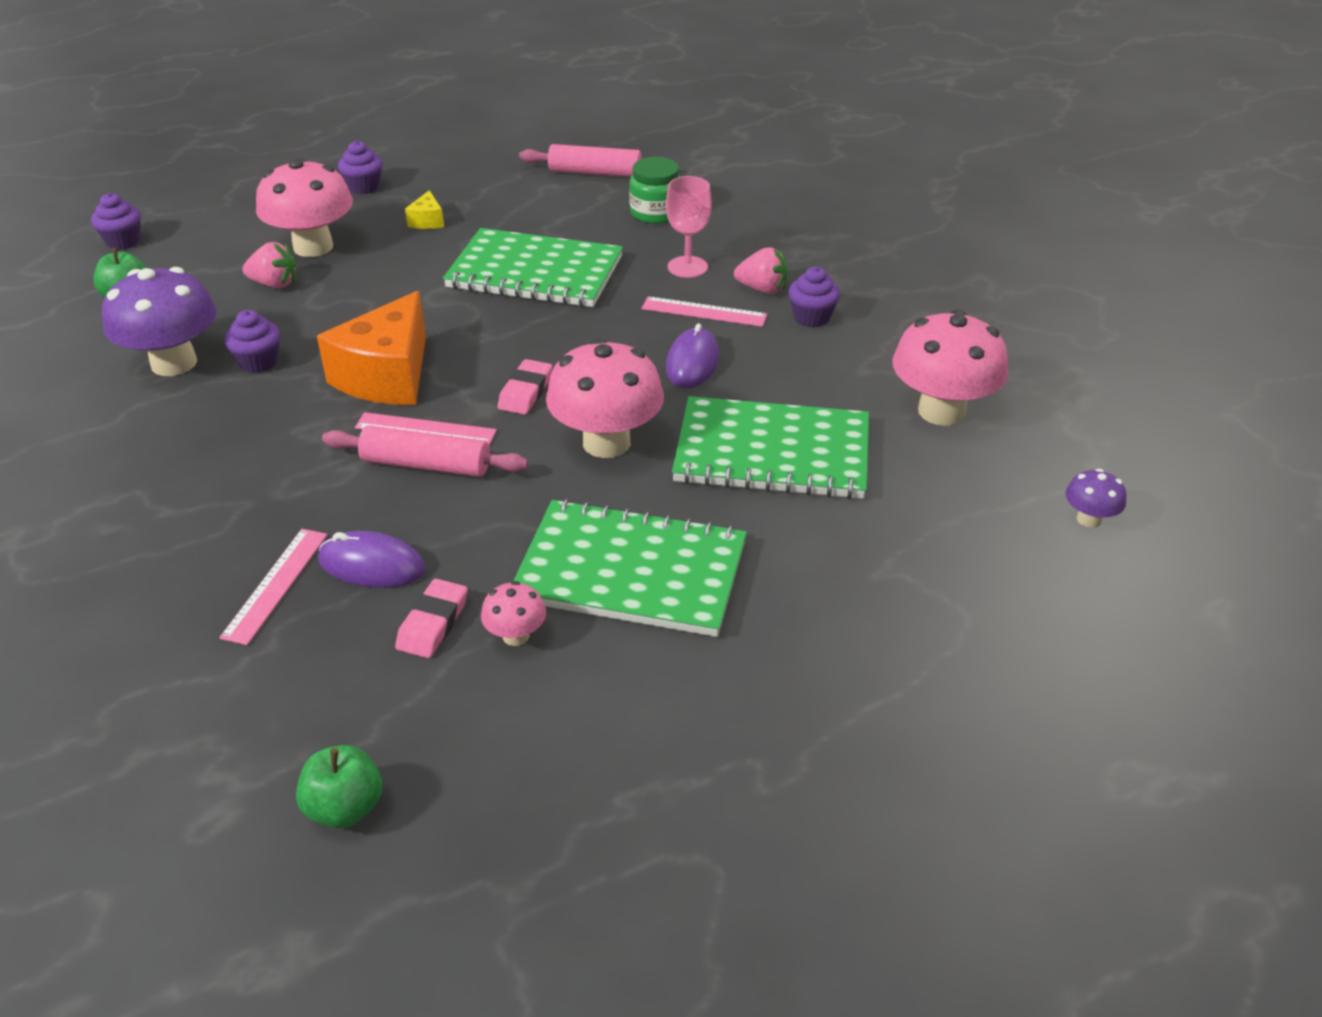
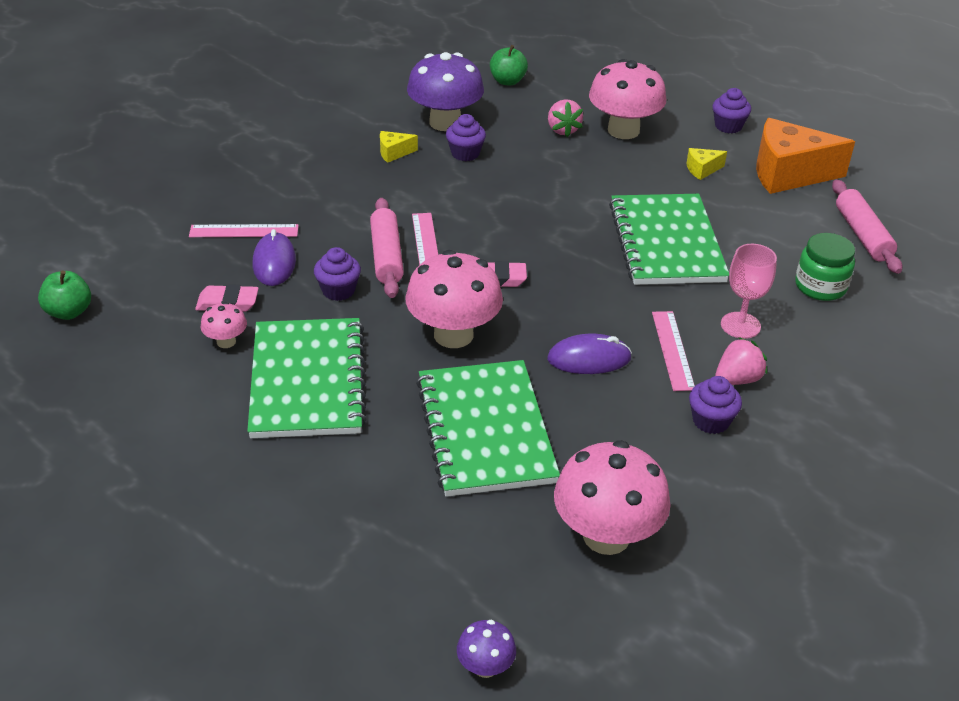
camera: 70 degrees right, 0 degrees up
(123, 241) = (572, 56): purple cupcake -> purple cupcake (338, 290)
(204, 417) = (394, 153): none -> yellow cheese
(387, 376) = (480, 210): orange cheese -> orange cheese (788, 174)
(762, 289) = (737, 379): pink strawberry -> pink strawberry turned 120 degrees counterclockwise

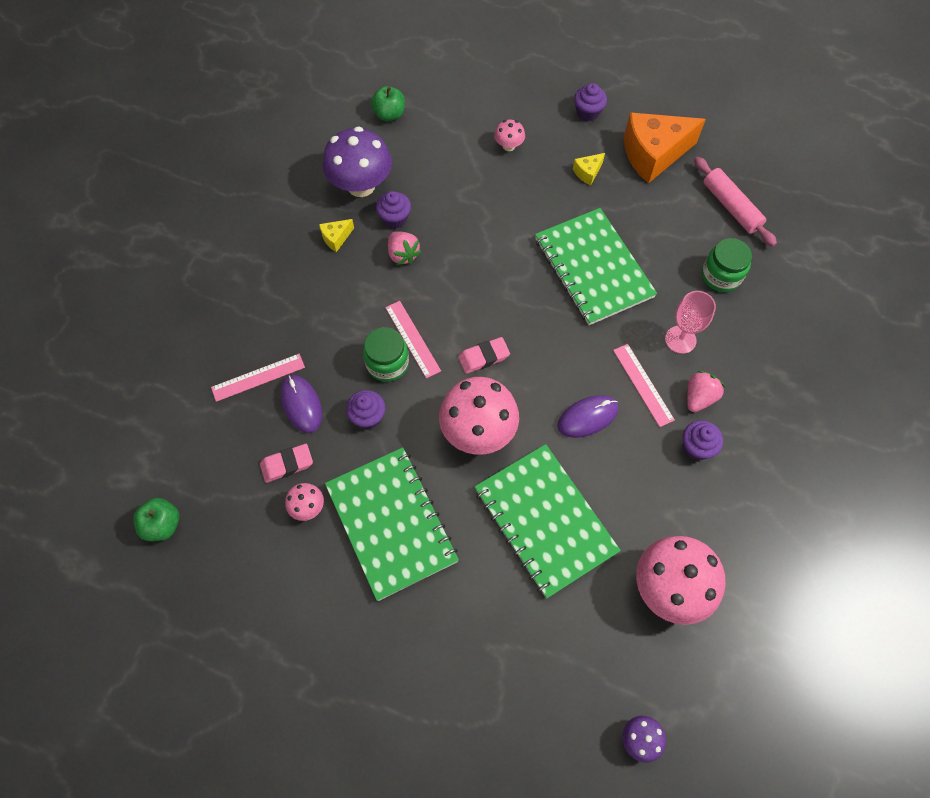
camera: 20 degrees left, 25 degrees up
(387, 256) = (387, 363): pink rolling pin -> green jar
(563, 130) = (460, 162): pink strawberry -> pink strawberry (403, 254)
(623, 130) = (509, 146): pink mushroom -> pink mushroom, size x0.47

